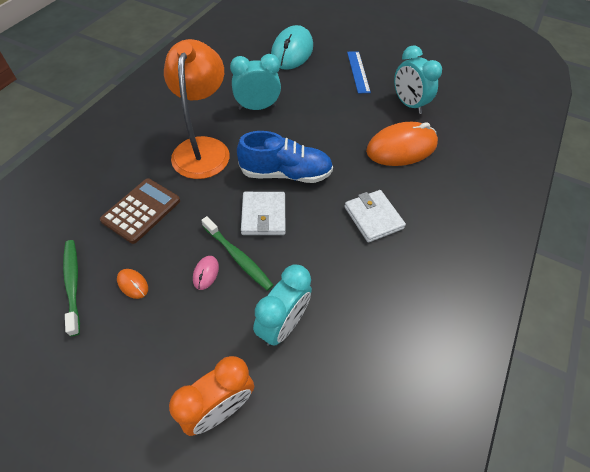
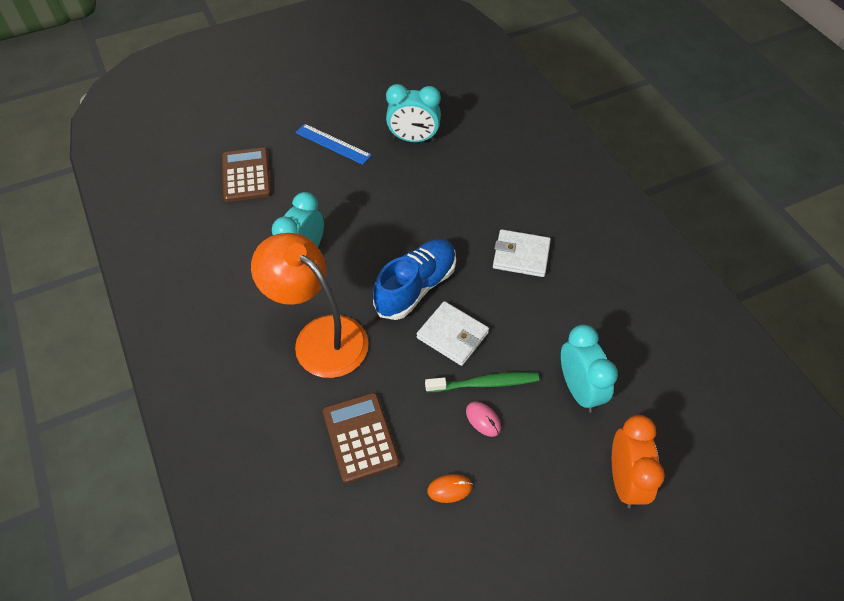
camera: 50 degrees left, 0 degrees up
(73, 284) = (409, 545): green toothbrush -> none
(292, 52) = (246, 175): turquoise mouse -> brown calculator
(401, 148) = (461, 182): orange mouse -> none

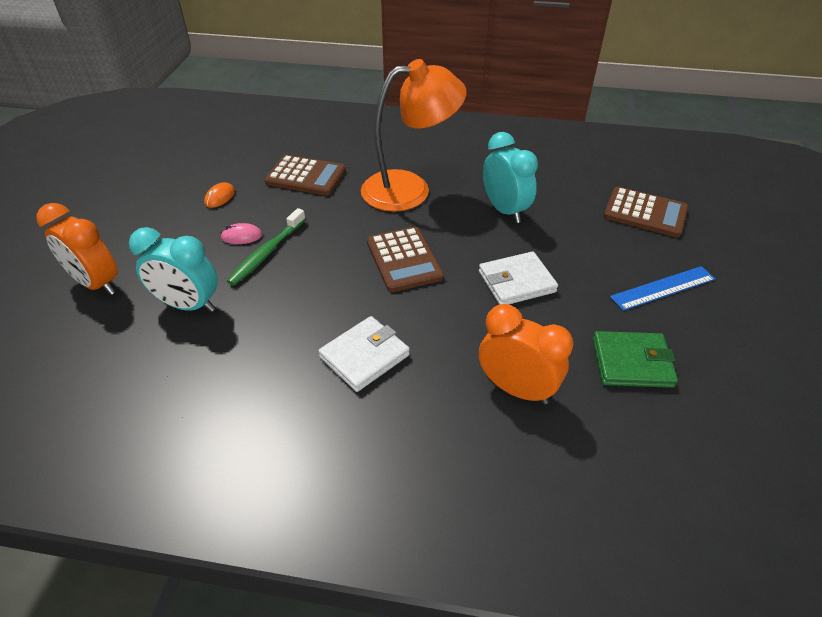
camera: 125 degrees right, 10 degrees down
(413, 139) = (632, 362): turquoise clock -> green wallet
(416, 287) = (404, 259): blue shoe -> brown calculator
(452, 335) = (330, 257): white wallet -> white wallet (516, 282)
(478, 177) = (516, 389): none -> orange clock

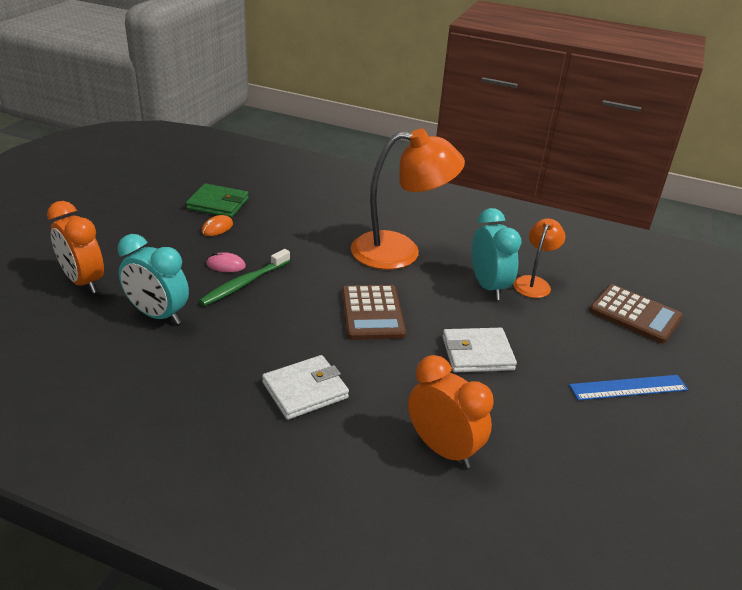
camera: 10 degrees right, 10 degrees down
(306, 176) = (303, 223): brown calculator -> none
(545, 198) = (534, 283): none -> orange lamp
(632, 362) = (570, 449): green wallet -> green wallet (218, 204)

